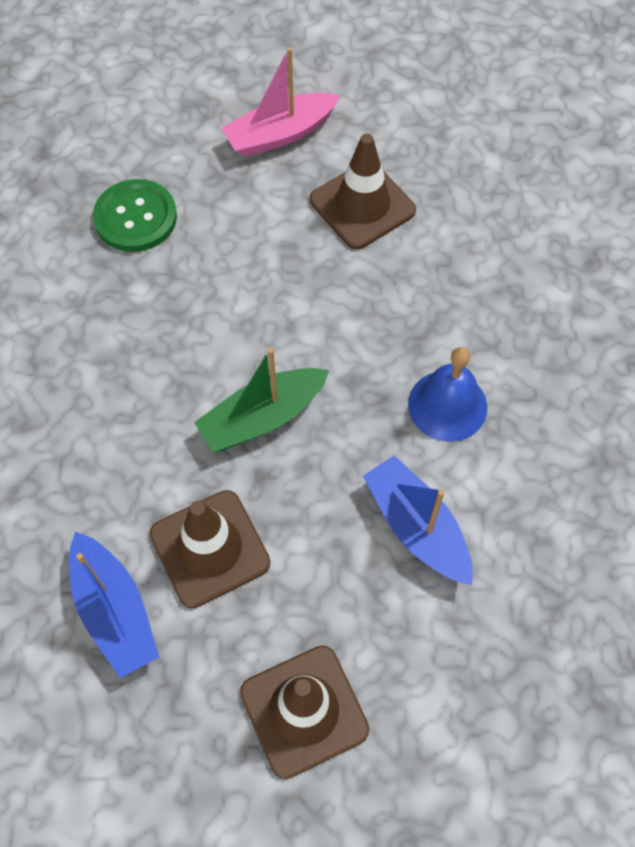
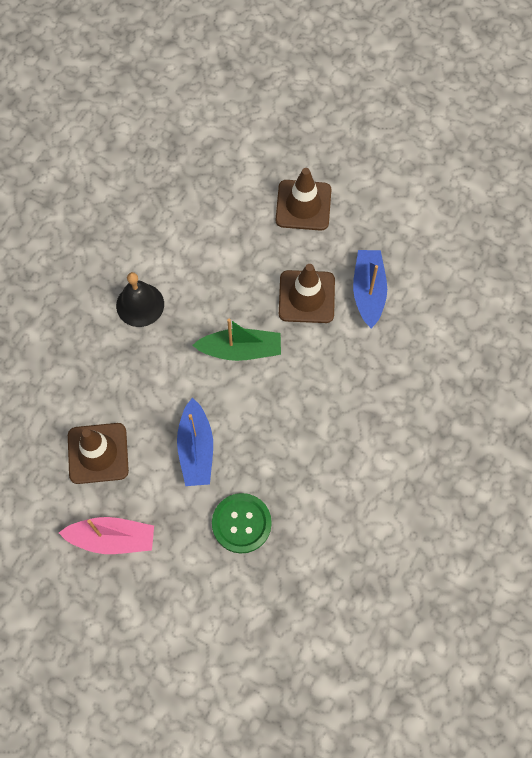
camera: 150 degrees left, 5 degrees up
(417, 527) = (199, 254): blue boat -> blue boat (196, 449)
(447, 405) = (140, 304): blue bell -> black bell

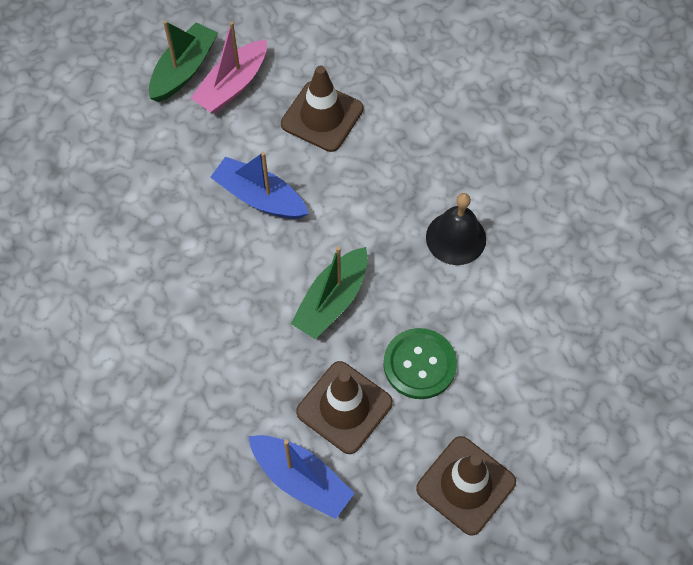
camera: 125 degrees right, 5 degrees down
(122, 587) = (184, 70): none -> green boat
(241, 523) = (157, 192): green button -> green button (419, 364)

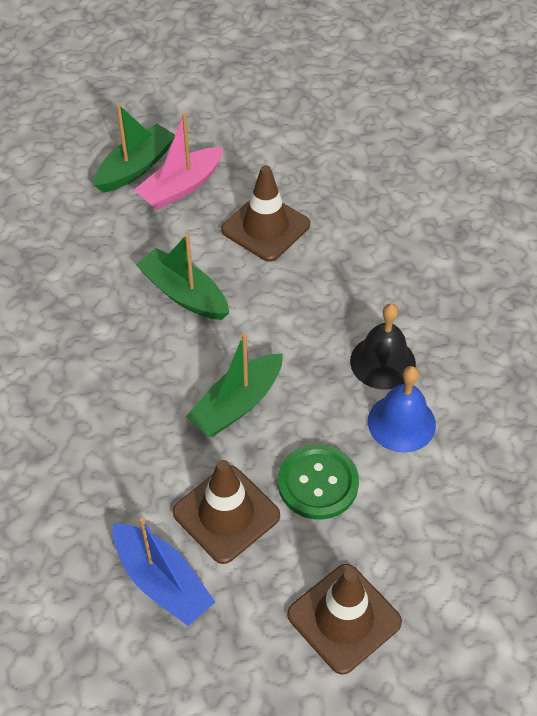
camera: 10 degrees right, 10 degrees down
(259, 197) = (184, 294): blue boat -> green boat
(483, 295) = (401, 423): none -> blue bell

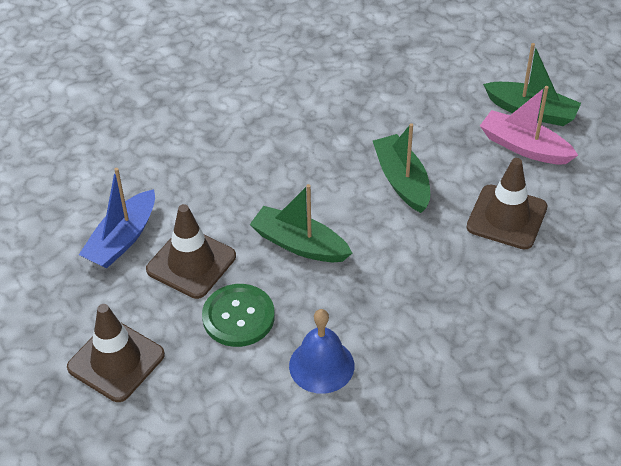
camera: 75 degrees right, 5 degrees down
(184, 294) = (402, 181): green boat -> green boat turned 45 degrees counterclockwise
(382, 362) = (385, 338): black bell -> none

